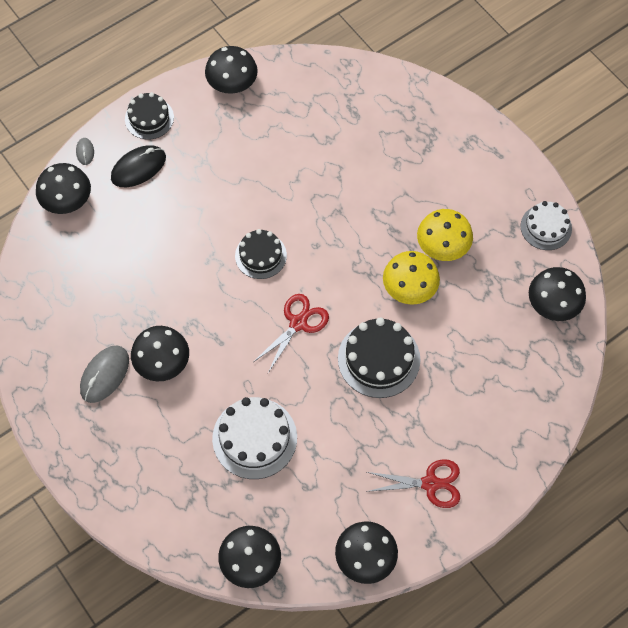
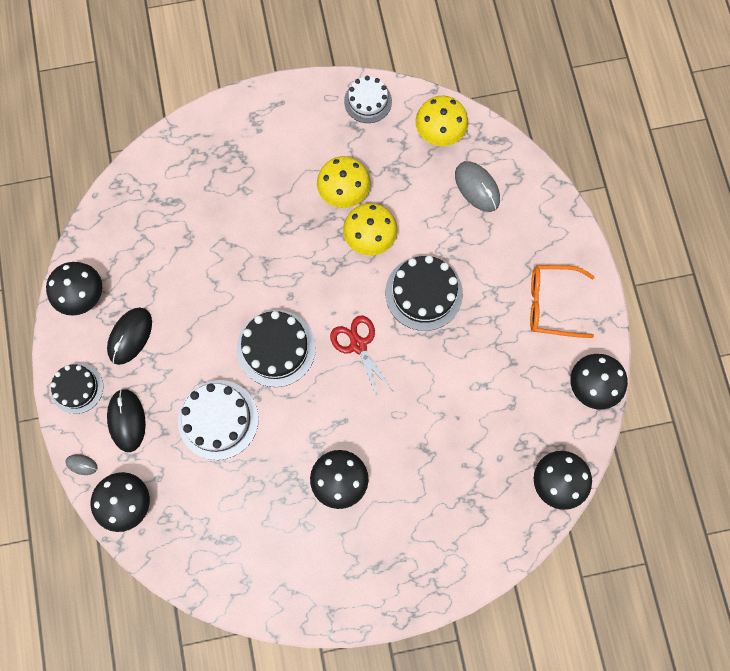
camera: 65 degrees left, 10 degrees up
(105, 375) = (327, 539): grey mouse -> grey mouse (477, 187)
(214, 136) = (130, 336): none -> black mouse
(254, 438) = (448, 430): white cake -> white cake (218, 419)
(260, 255) = (276, 348): black cake -> black cake, size x1.54
(430, 483) = (552, 304): red scissors -> orange glasses
(553, 304) = (440, 131): black mushroom -> yellow mushroom

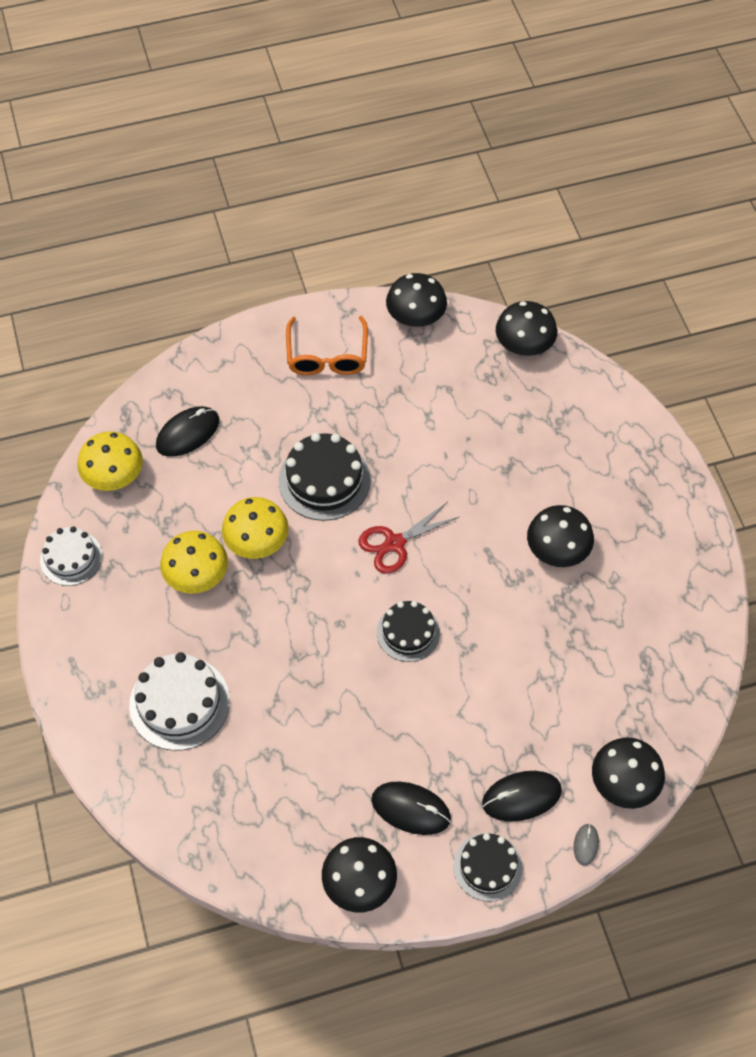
camera: 95 degrees left, 15 degrees down
(218, 419) = (505, 688): white cake -> white cake (179, 703)
(276, 348) = (408, 632): black cake -> black cake, size x0.65
(477, 187) = (188, 433): grey mouse -> black mouse

